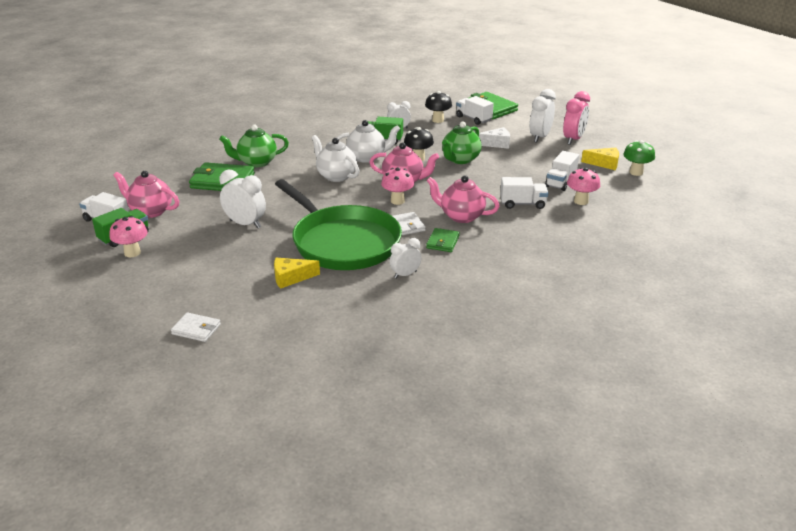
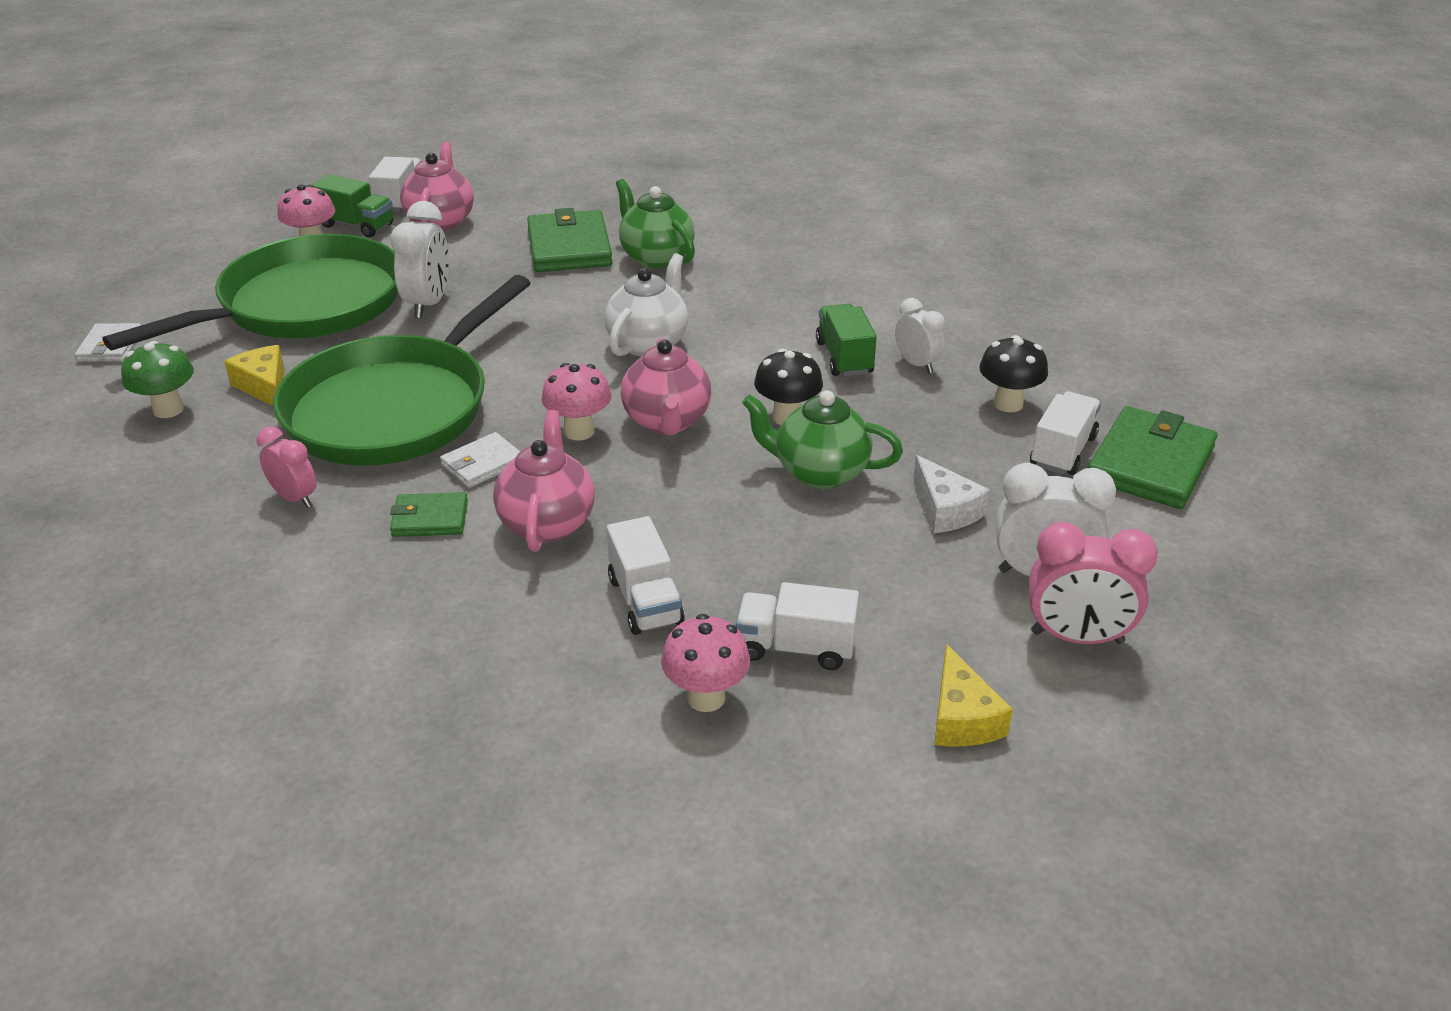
camera: 70 degrees right, 5 degrees up
(208, 260) = (304, 305): none -> green pan
(367, 157) = (750, 358): white teapot -> none
(405, 275) = (295, 498): white clock -> pink clock
(636, 172) = (947, 792): green mushroom -> green mushroom (168, 409)

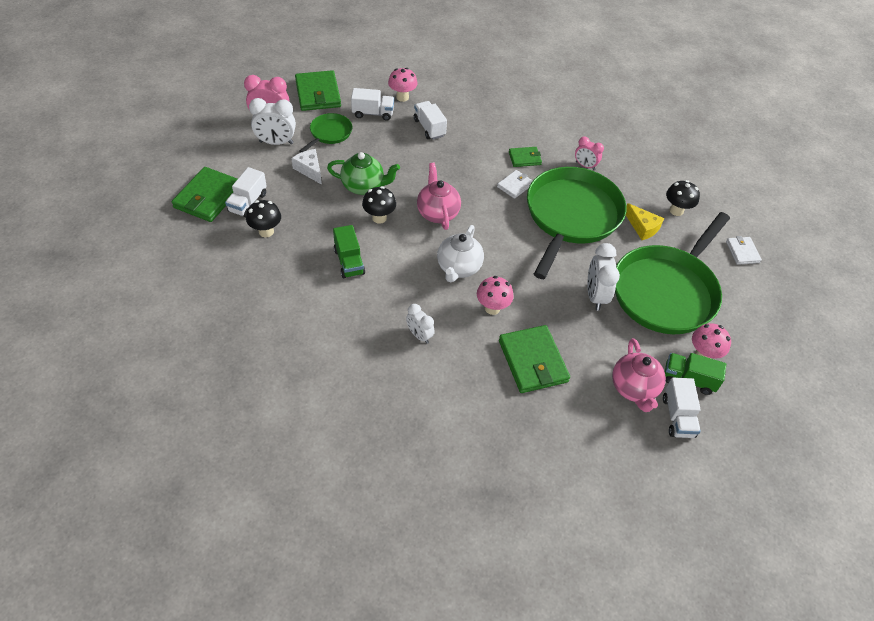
camera: 170 degrees right, 15 degrees up
(168, 409) = (676, 210): green mushroom -> black mushroom
(547, 522) = (476, 158): pink teapot -> none
(579, 431) = (478, 205): pink mushroom -> pink mushroom (492, 308)
(656, 257) = (472, 352): green teapot -> none
(910, 594) = (329, 133): none -> green pan
(917, 364) = (309, 258): white clock -> white clock (419, 335)
(961, 718) = (318, 93): yellow cheese -> green wallet

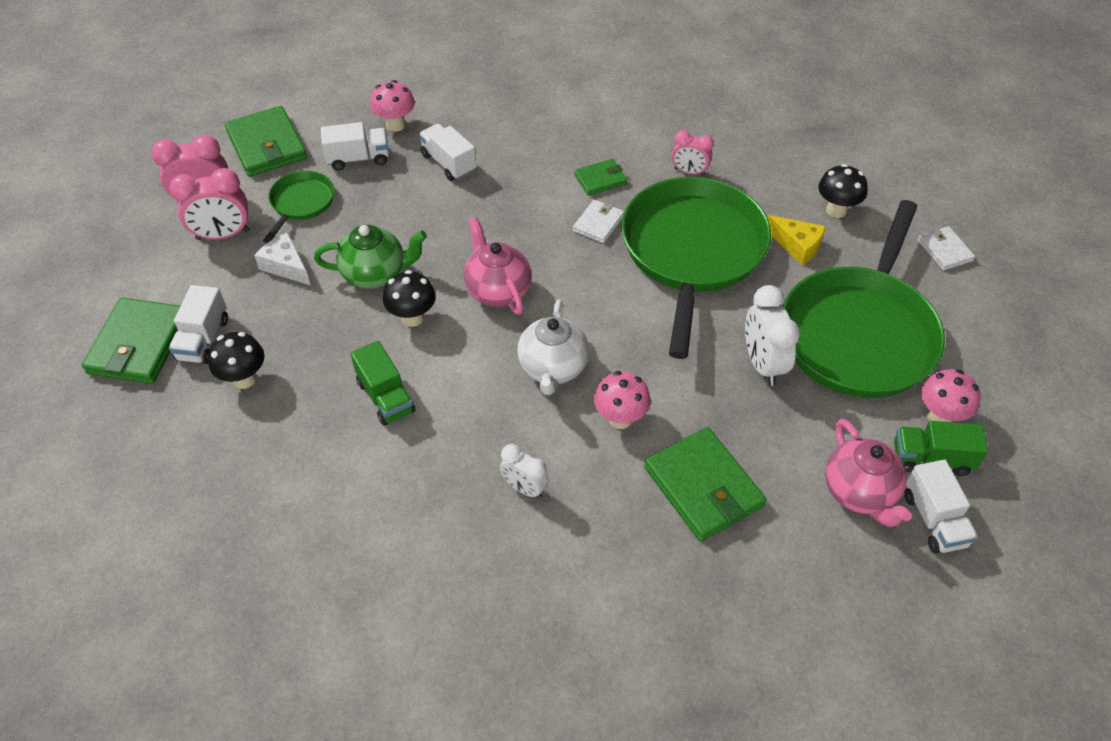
camera: 10 degrees left, 0 degrees up
(276, 142) = (223, 235): white clock -> pink clock

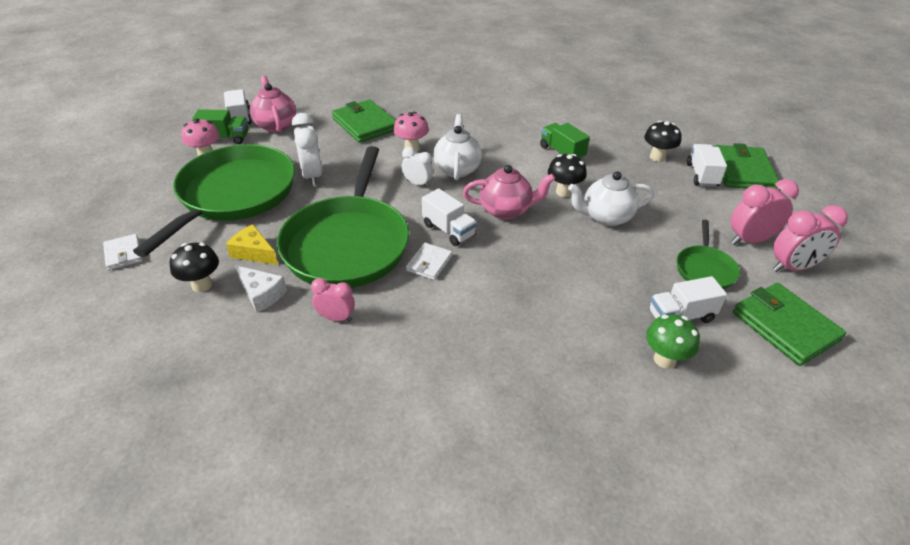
camera: 175 degrees right, 10 degrees down
(286, 266) = (679, 220): white cheese -> white cheese (261, 294)
(375, 274) = (606, 217): green teapot -> white teapot
(395, 125) = (664, 359): pink mushroom -> green mushroom
(448, 163) = (586, 315): white truck -> white truck (449, 230)
(497, 290) = (506, 210): pink teapot -> pink teapot turned 60 degrees counterclockwise
(524, 488) = (466, 121): white clock -> white clock (418, 184)
(600, 179) = (428, 305): green wallet -> none

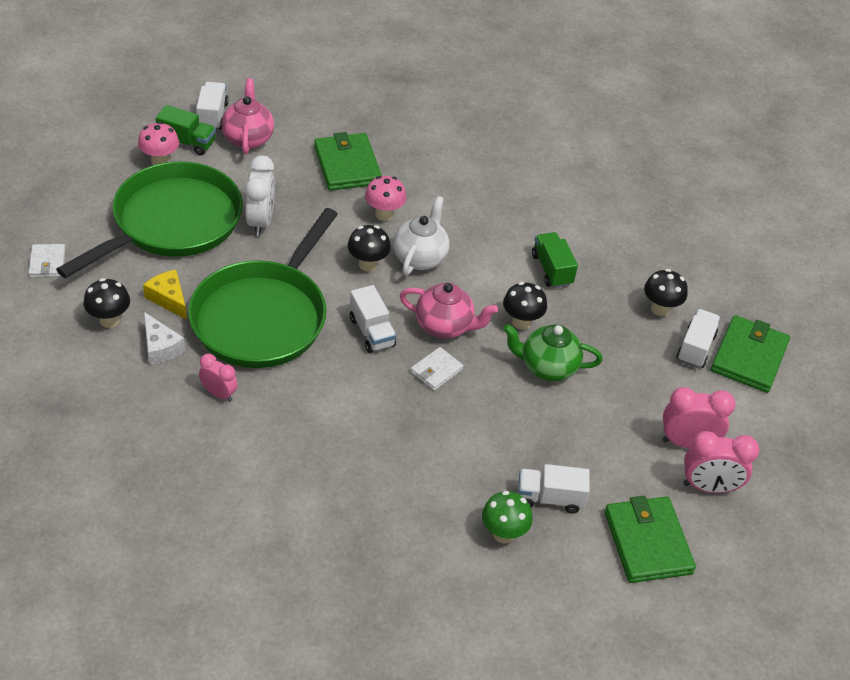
camera: 15 degrees right, 5 degrees up
(418, 184) = (367, 264): white clock -> black mushroom
(429, 263) = (333, 363): white wallet -> white wallet (436, 371)
(606, 217) = (547, 367): white teapot -> green teapot
(705, 269) = (612, 459): green pan -> none

